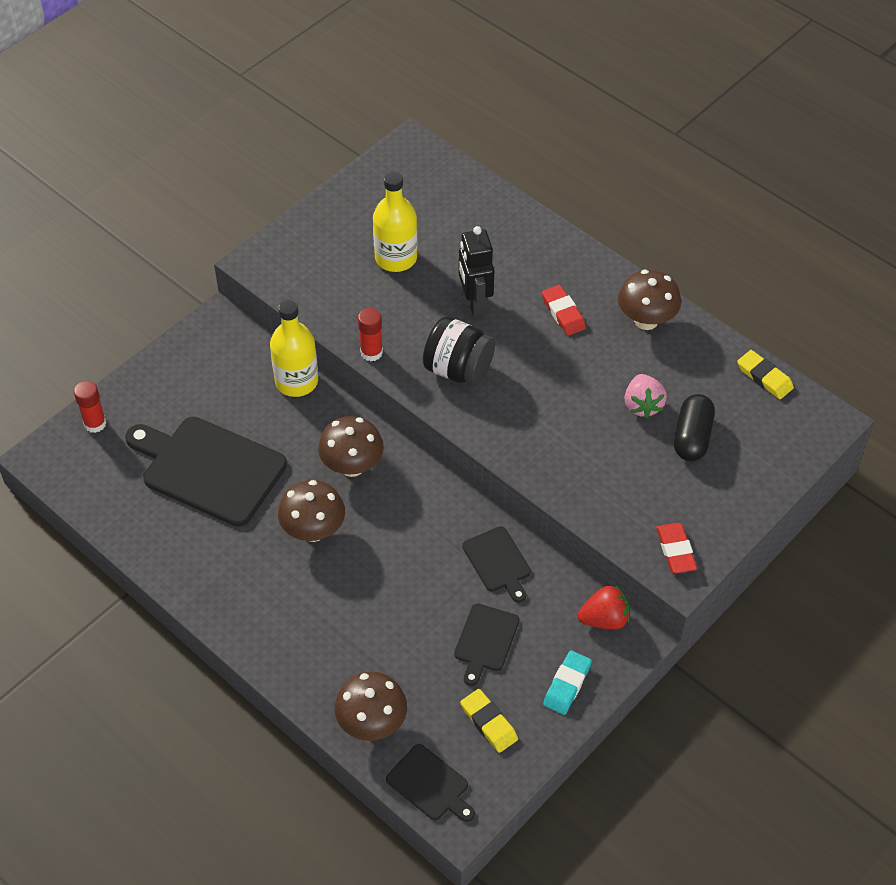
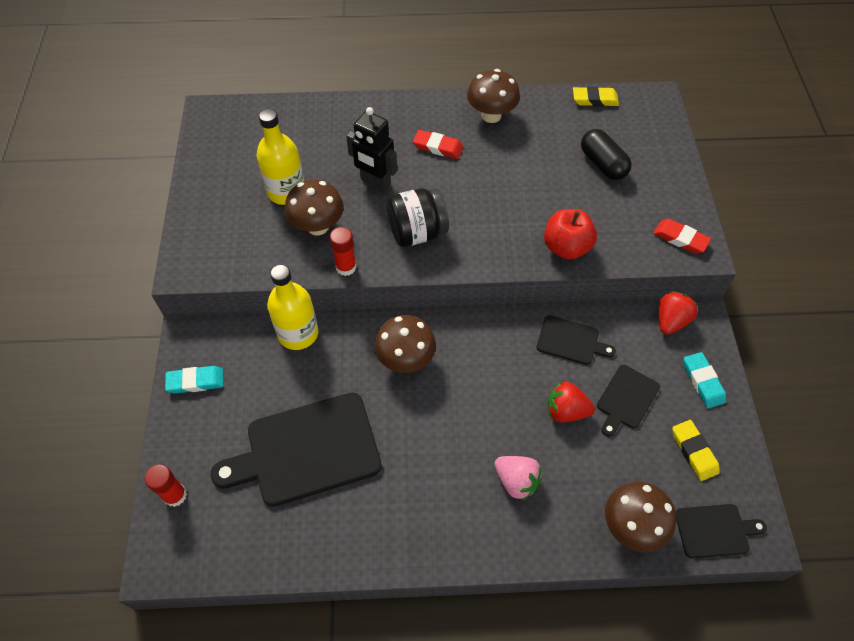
camera: 45 degrees left, 5 degrees up
(189, 357) = (196, 381): none -> turquoise eraser
(313, 531) = (433, 427): brown mushroom -> brown mushroom (317, 226)
(426, 606) = (566, 411): none -> red strawberry
(485, 641) = (626, 399): black cutting board -> black cutting board turned 60 degrees clockwise
(489, 723) = (694, 451): yellow eraser -> yellow eraser turned 60 degrees clockwise
(565, 477) = (566, 247): none -> red apple
(642, 405) = (552, 167): pink strawberry -> pink strawberry (516, 481)

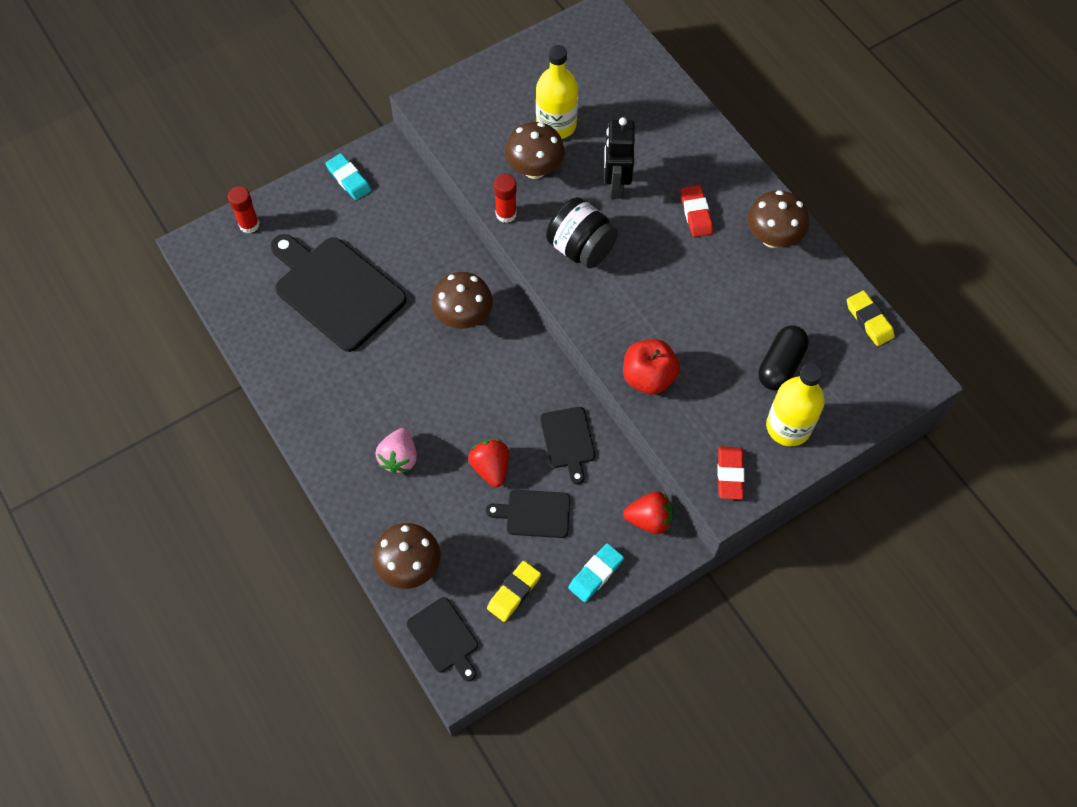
camera: 60 degrees right, 5 degrees up
(298, 333) = (437, 223): yellow bottle -> yellow bottle (788, 427)

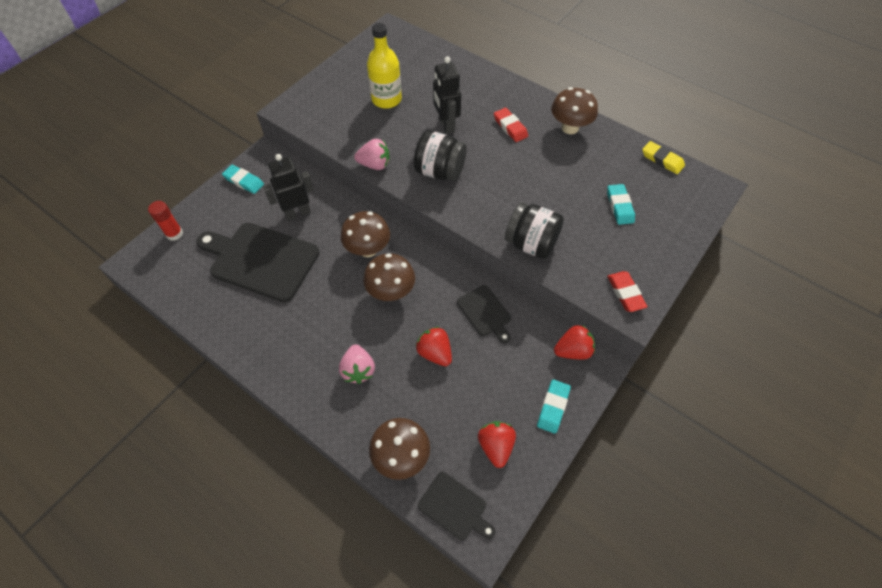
camera: 20 degrees left, 5 degrees down
(398, 242) = (297, 213): none -> black robot
(506, 214) = (375, 164): red glue stick -> pink strawberry
(514, 592) = (496, 446): yellow eraser -> red strawberry
(534, 169) = (383, 131): brown mushroom -> brown mushroom (391, 292)
(534, 514) = (484, 377): black cutting board -> none
(648, 377) = (531, 243): red apple -> black jar
(780, 365) = (619, 206): black capsule -> turquoise eraser
(788, 427) = (648, 246): yellow bottle -> none

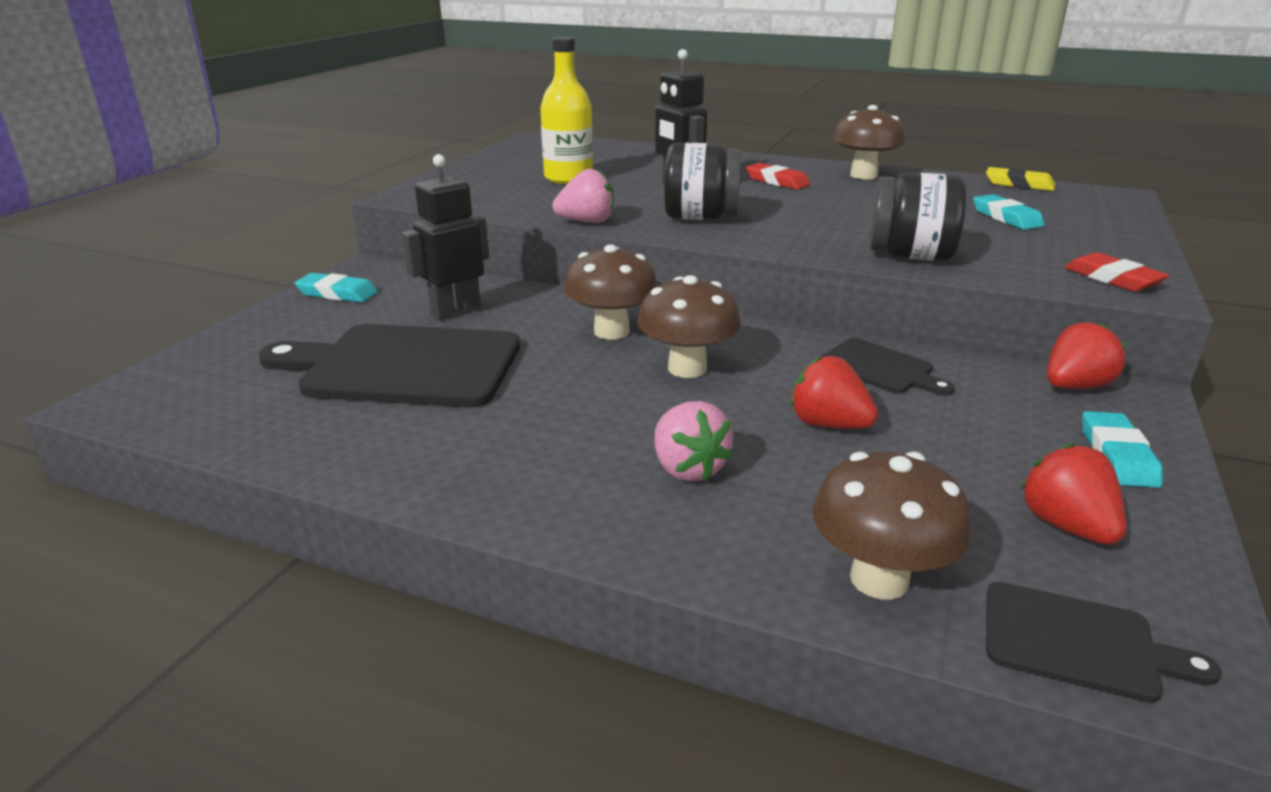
camera: 15 degrees left, 30 degrees down
(174, 234) = (206, 359): red glue stick -> none

